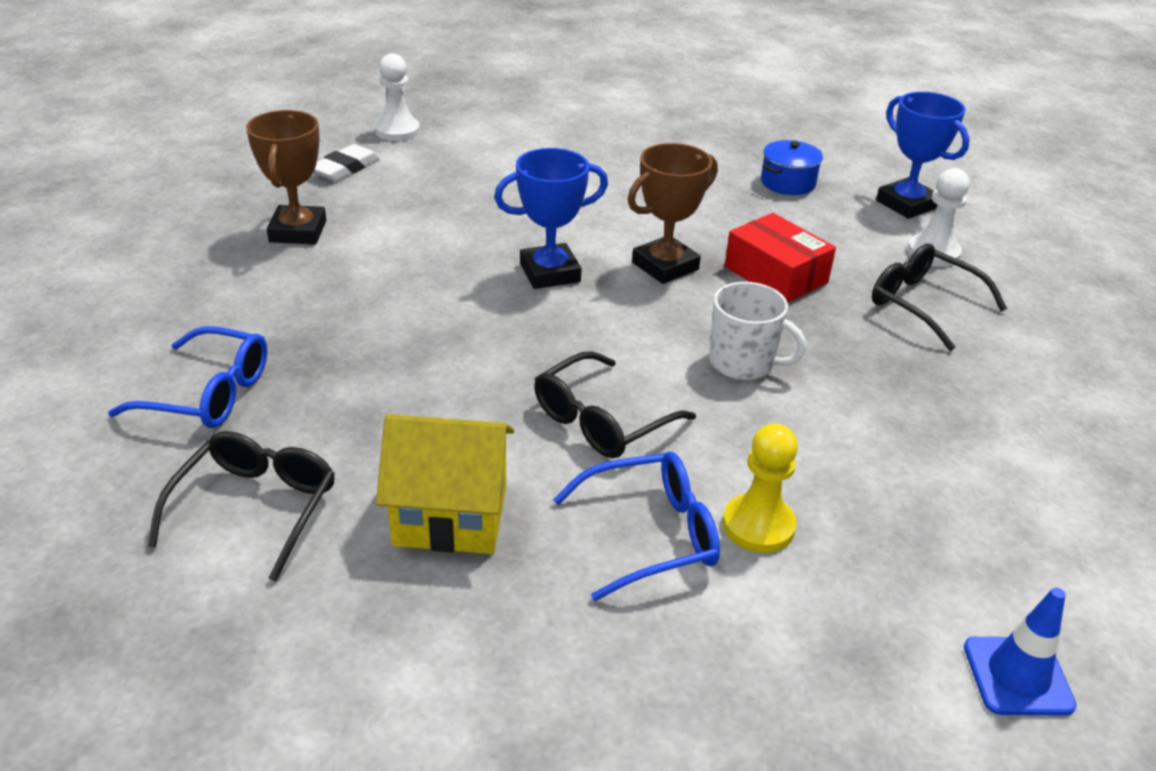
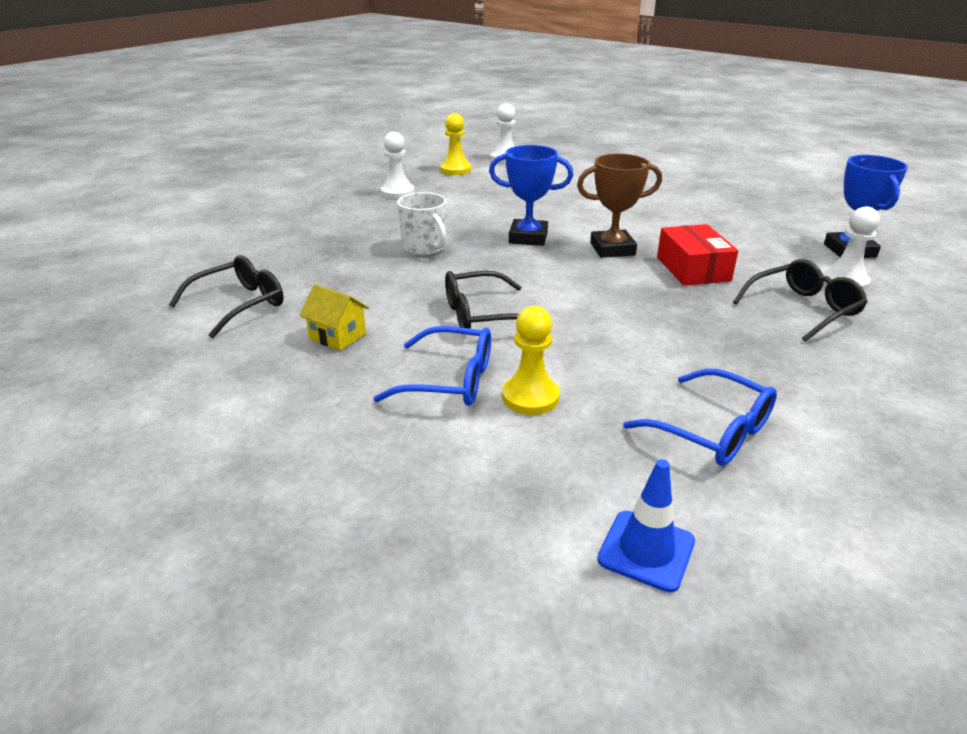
camera: 30 degrees right, 5 degrees down
(208, 393) = (272, 251): blue glasses -> blue glasses (712, 431)
(298, 231) = (397, 192): brown trophy -> white pawn
(345, 168) = (455, 170): white eraser -> yellow pawn
(451, 515) = (338, 336): yellow house -> yellow house, size x0.59
(743, 363) = (615, 309): white mug -> white mug (424, 248)
(788, 183) = (757, 223): blue pot -> none
(923, 304) = (803, 309): black glasses -> black glasses turned 75 degrees clockwise

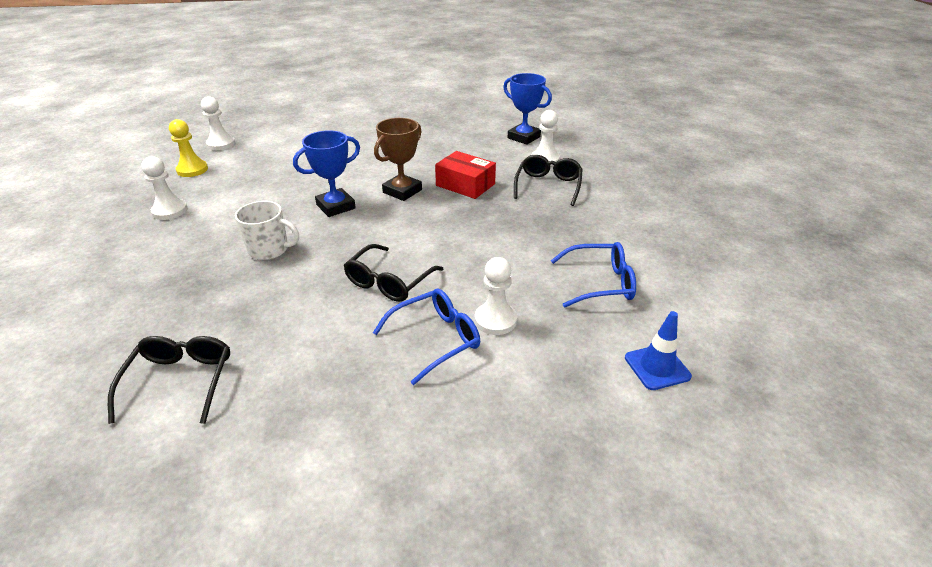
camera: 45 degrees left, 5 degrees up
(338, 336) = (311, 356): yellow house -> none
(530, 397) = (495, 320): yellow pawn -> white pawn

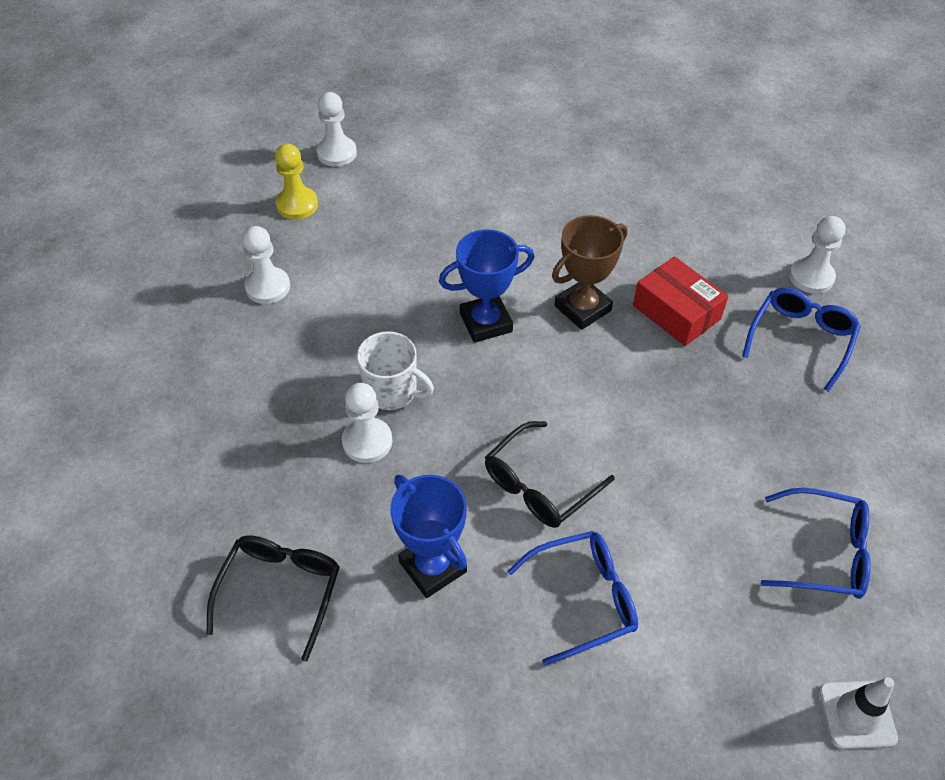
camera: 15 degrees right, 15 degrees up
(495, 320) = (666, 585): white pawn -> white pawn (367, 441)
(524, 137) = (790, 218): blue trophy -> blue trophy (433, 567)
(548, 186) = (801, 339): black glasses -> blue glasses
(657, 367) = (857, 714): blue traffic cone -> white traffic cone

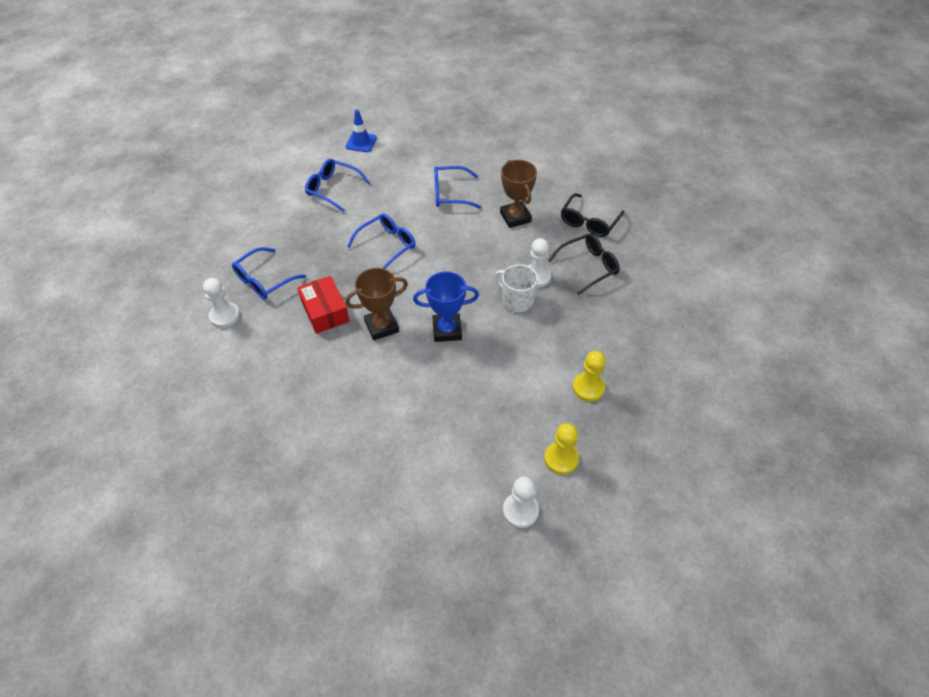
camera: 165 degrees left, 0 degrees up
(268, 287) = (588, 388): white pawn -> yellow pawn
(433, 567) = (515, 217): blue trophy -> brown trophy
(539, 485) = (451, 239): black glasses -> black glasses (588, 267)
(646, 445) = (387, 245): none -> blue glasses
(857, 714) = (361, 142): white traffic cone -> blue traffic cone

